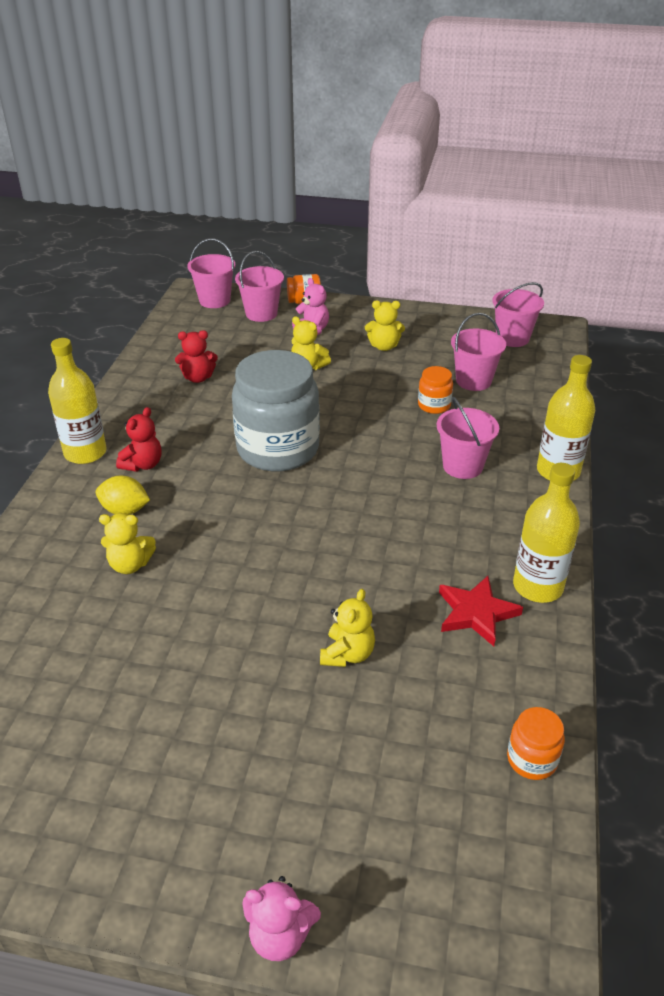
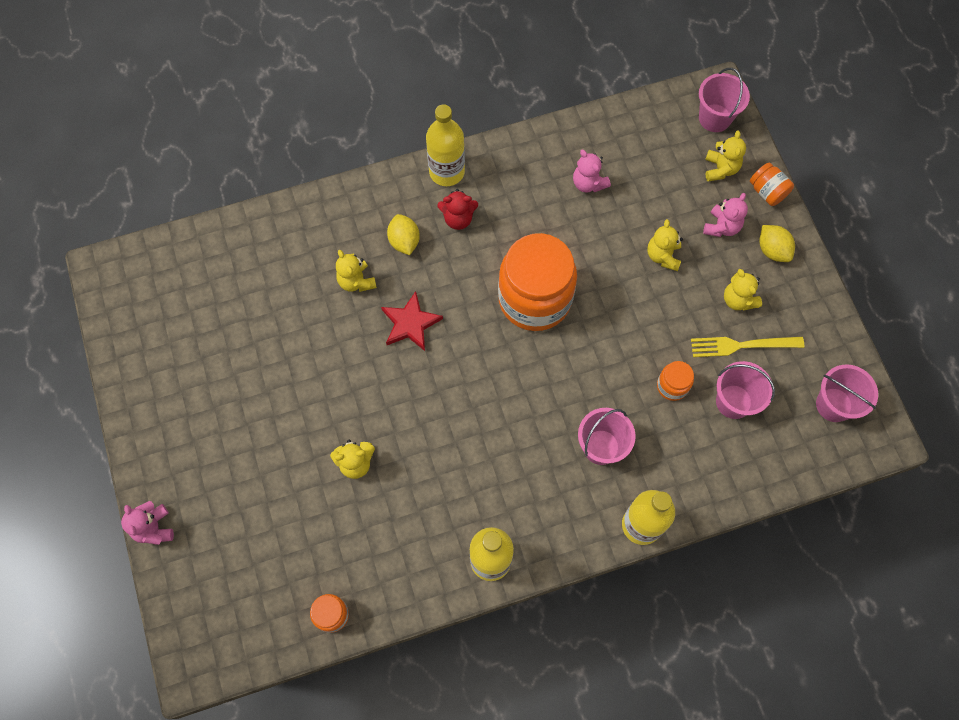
camera: 60 degrees right, 30 degrees up
(198, 378) = (588, 183): red teddy bear -> pink teddy bear
(261, 313) = (720, 169): pink bucket -> yellow teddy bear
(278, 449) = (534, 299): grey jar -> orange jar
(356, 317) = (772, 250): none -> yellow lemon
(426, 359) = (741, 345): none -> yellow fork
(476, 613) = (439, 528): red star -> red star (410, 323)

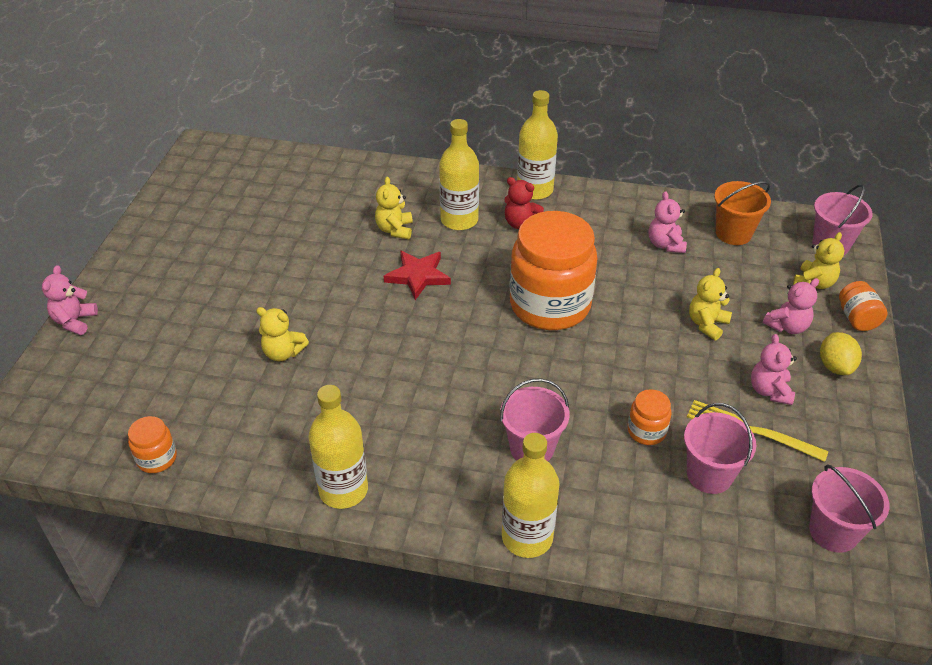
camera: 30 degrees right, 25 degrees down
(404, 241) = (459, 220): yellow lemon -> yellow bottle
(635, 142) = (733, 233): none -> orange bucket
(738, 300) = (769, 391): yellow teddy bear -> pink teddy bear

